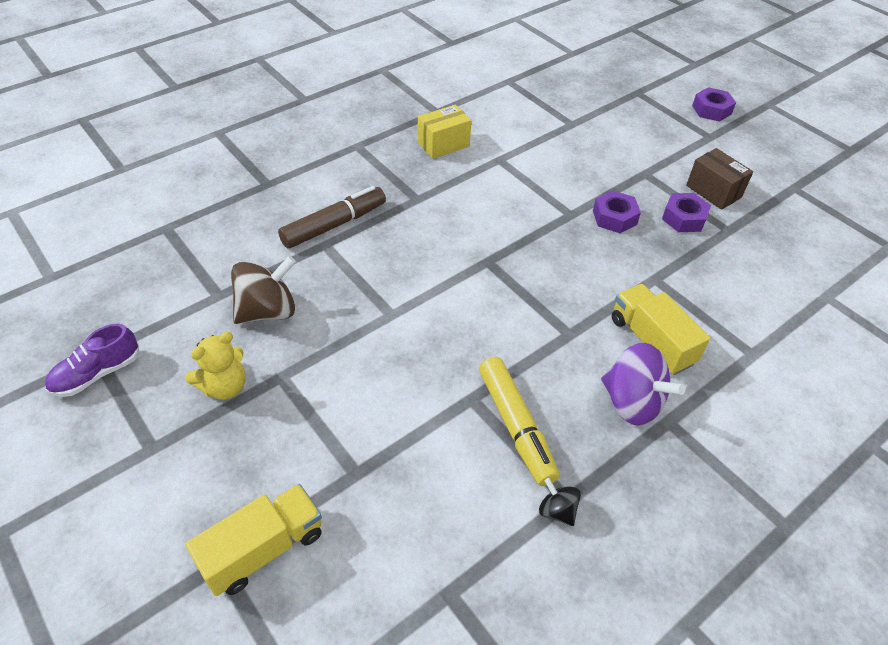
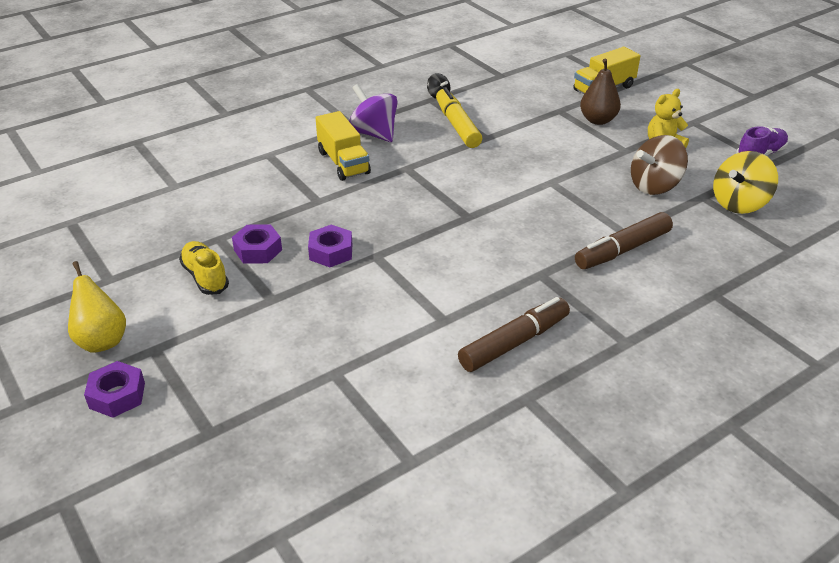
camera: 175 degrees left, 10 degrees down
(181, 286) = (739, 203): none -> yellow spinning top
(300, 448) = (598, 120): none -> brown pear
(443, 144) = (514, 342): yellow box -> brown marker
(713, 191) = (205, 277): brown box -> yellow shoe
(754, 142) = (102, 340): none -> yellow pear

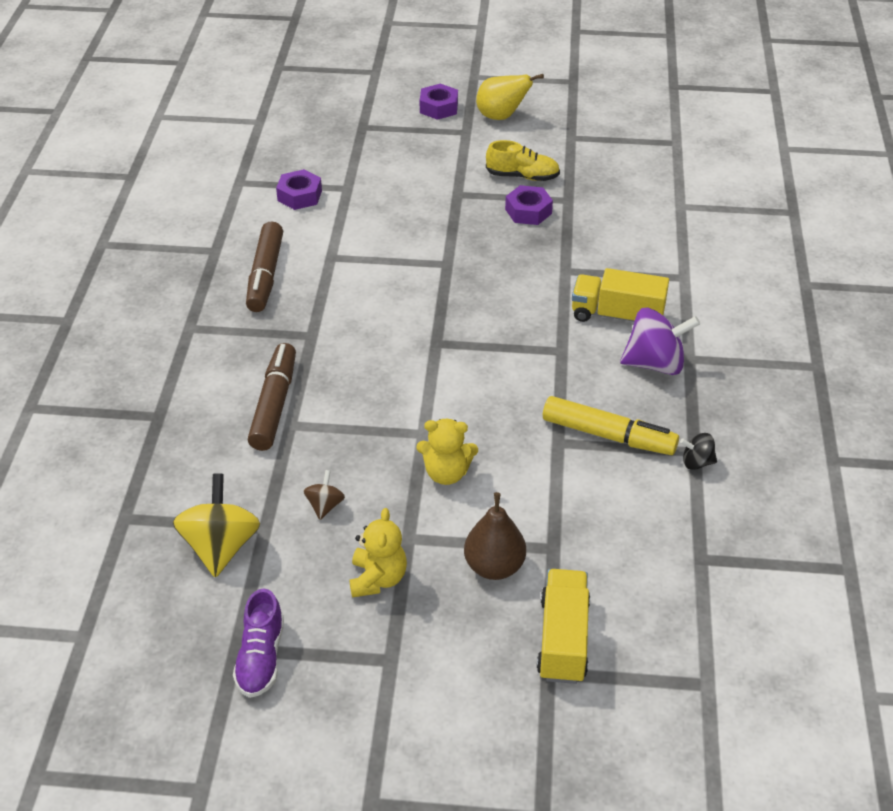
camera: 130 degrees right, 5 degrees up
(331, 252) = (481, 244): purple nut -> purple nut (299, 196)
(566, 160) = (446, 473): none -> yellow teddy bear
(654, 186) = (325, 506): brown spinning top -> brown spinning top, size x0.51

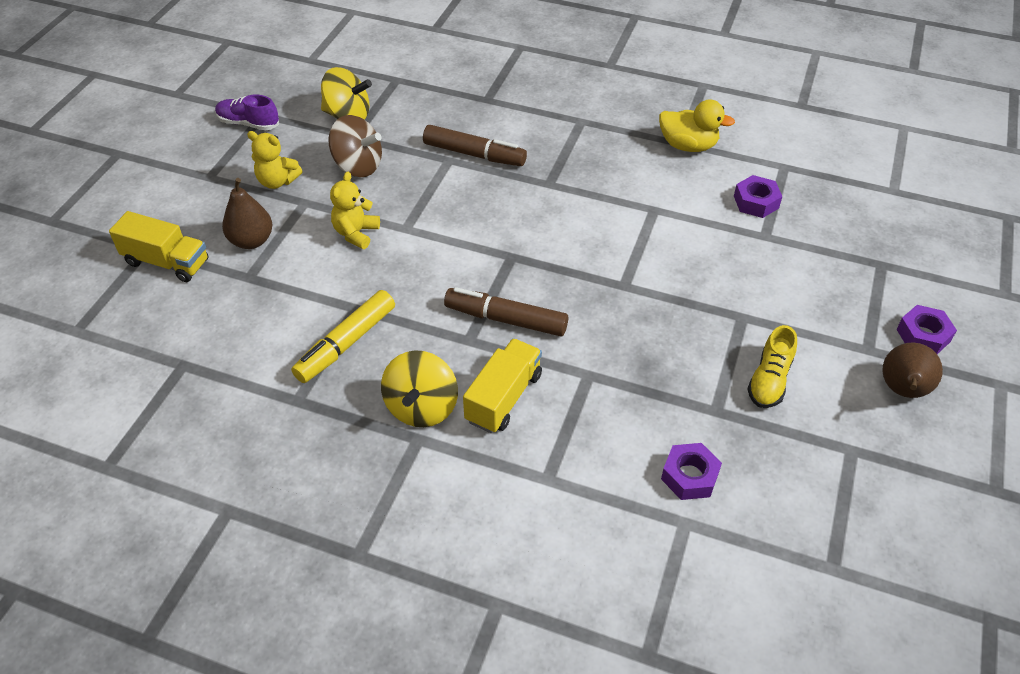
camera: 105 degrees right, 5 degrees up
(219, 245) = (688, 146): none -> yellow duck
(265, 275) = (637, 167): brown marker -> brown marker (505, 319)
(325, 506) = (358, 166): brown spinning top -> brown spinning top, size x1.98
(501, 116) = (902, 390): yellow pear -> brown pear
(528, 211) = (700, 369): purple nut -> purple nut (689, 476)
(655, 364) = (422, 407): purple spinning top -> yellow spinning top
(697, 462) = (283, 397): black spinning top -> none

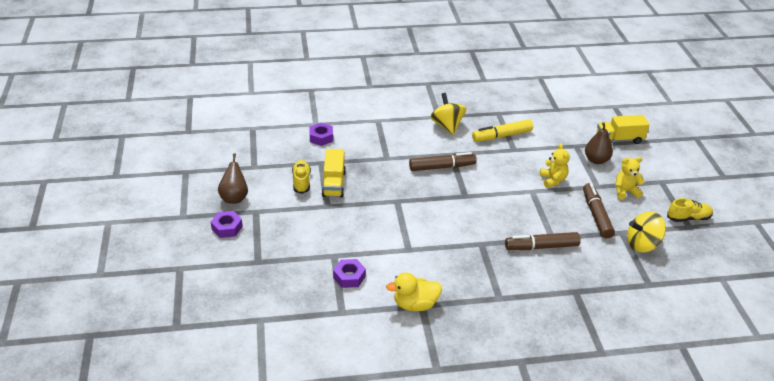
camera: 150 degrees right, 10 degrees down
(248, 123) = (688, 218): purple shoe -> yellow shoe
(346, 344) = (502, 136): yellow marker -> yellow marker turned 120 degrees counterclockwise
(358, 166) = (596, 215): brown spinning top -> brown marker
(504, 398) = (416, 139): yellow truck -> yellow truck (333, 184)

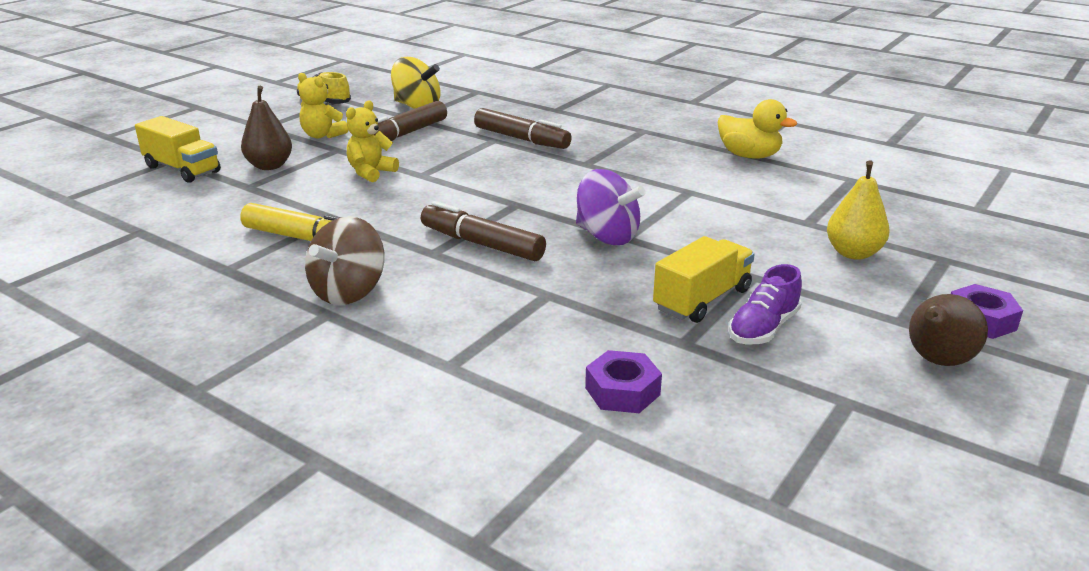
camera: 135 degrees left, 10 degrees down
(299, 243) = (853, 253): none -> yellow pear
(301, 182) = (763, 328): yellow shoe -> purple shoe
(349, 277) = (808, 199): purple nut -> none
(404, 197) = (607, 236): none -> purple spinning top
(447, 126) = (349, 292): yellow spinning top -> brown spinning top

